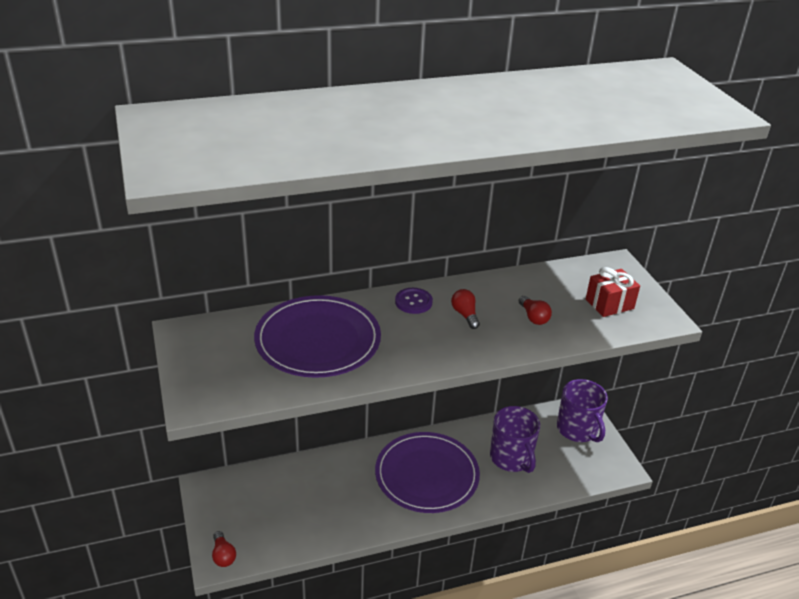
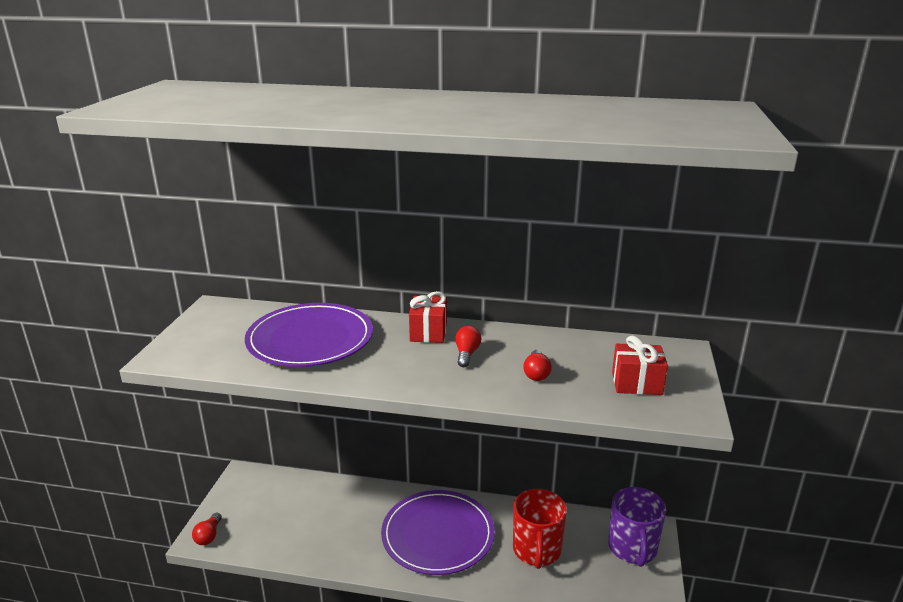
camera: 30 degrees right, 10 degrees down
(413, 302) = (428, 332): purple button -> red gift
(511, 458) = (537, 550): purple mug -> red mug

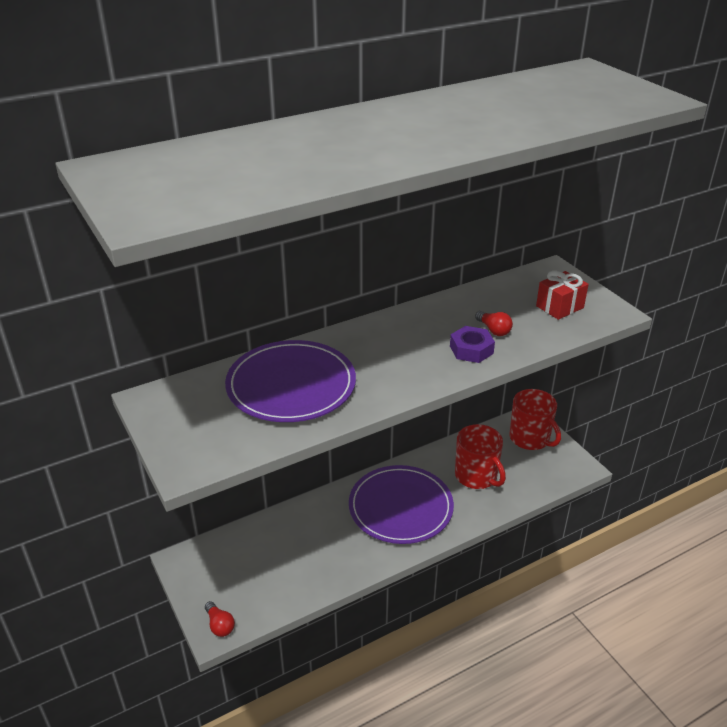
camera: 40 degrees left, 10 degrees up
(428, 332) = (373, 333): red gift -> none
(467, 354) = (428, 338): red light bulb -> none
(489, 379) = (471, 349): none -> purple nut
(632, 548) = (530, 438): purple mug -> red mug

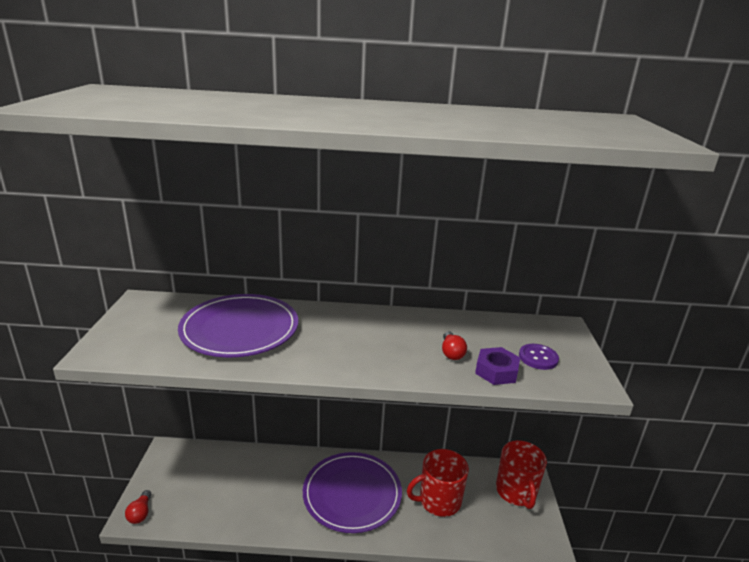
camera: 30 degrees right, 10 degrees down
(471, 349) = (412, 360): purple nut -> purple nut (496, 371)
(476, 476) = (439, 501): red mug -> red mug turned 75 degrees clockwise
(559, 307) = (538, 358): red gift -> purple button

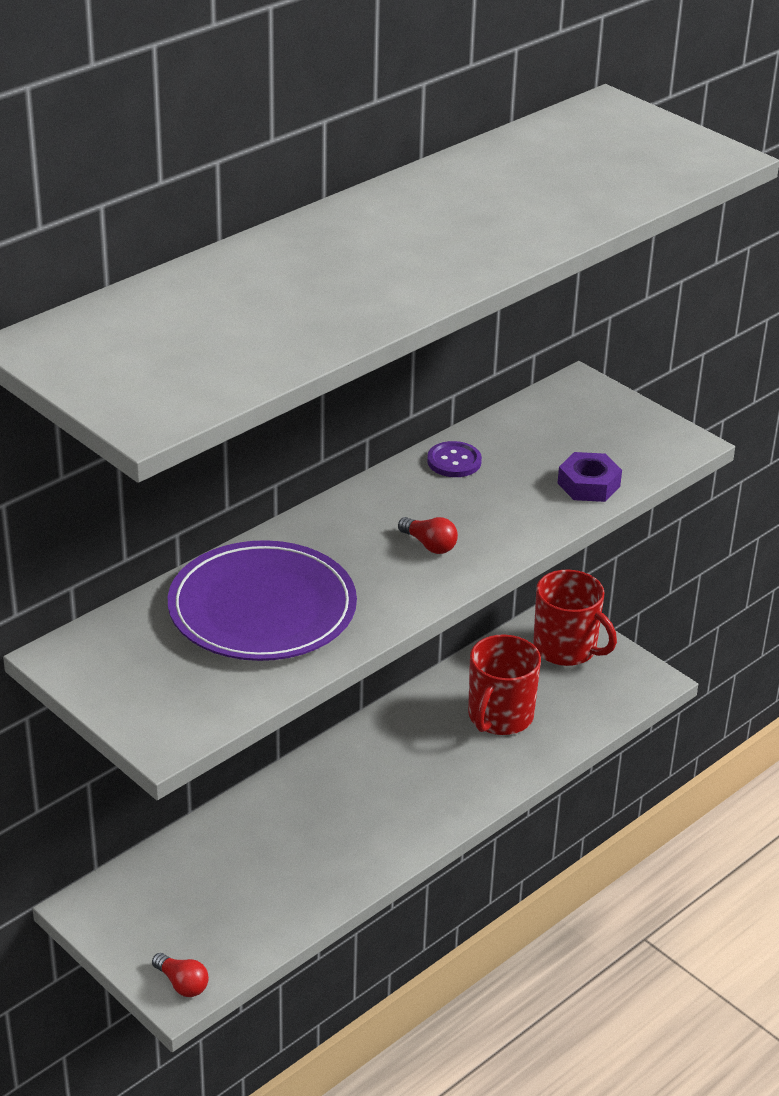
camera: 45 degrees left, 10 degrees up
(352, 494) = (398, 779): purple plate -> none
(451, 353) = (521, 490): red light bulb -> red light bulb (429, 545)
(538, 358) = (604, 444): purple button -> purple button (454, 461)

